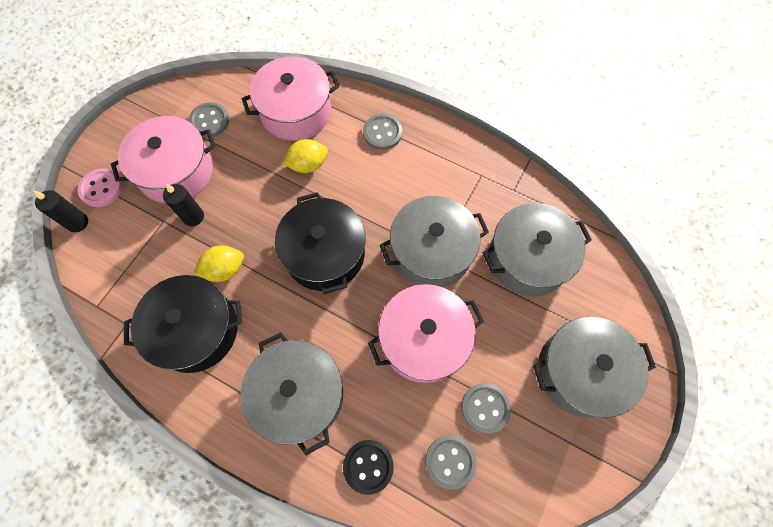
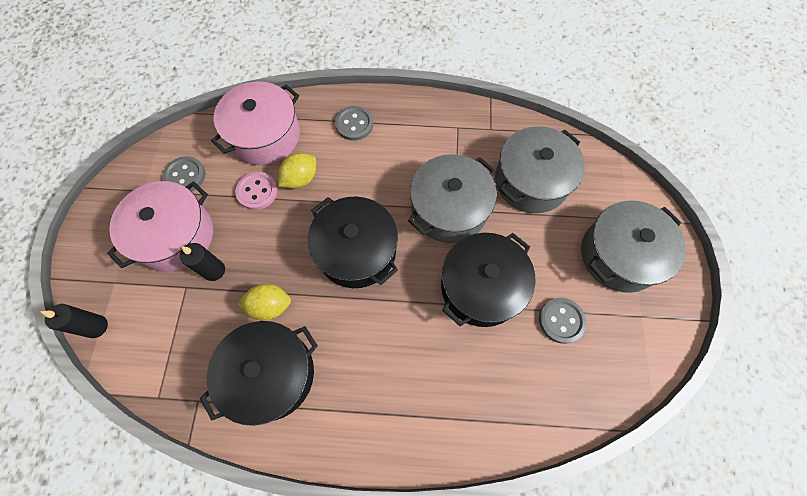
camera: 25 degrees left, 0 degrees up
(101, 189) = (105, 283): pink button -> pink button (257, 191)
(225, 269) = (270, 306): yellow lemon -> yellow lemon turned 45 degrees clockwise
(299, 395) = (398, 386): grey pot -> none
(368, 466) = (490, 419): black button -> none
(423, 339) = (481, 287): pink pot -> black pot
(450, 461) = (556, 380): grey button -> none

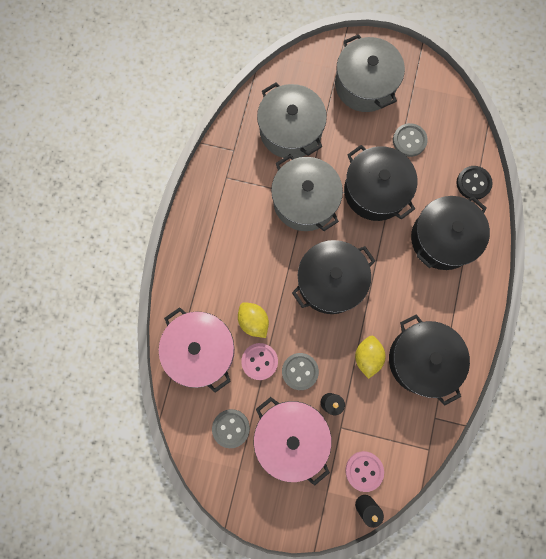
camera: 80 degrees left, 10 degrees up
(135, 320) = (364, 470): none -> pink button
(354, 124) = (205, 267): grey button -> grey button (300, 371)
(436, 382) = (442, 239): none -> black pot
(525, 418) = (473, 183): none -> black button

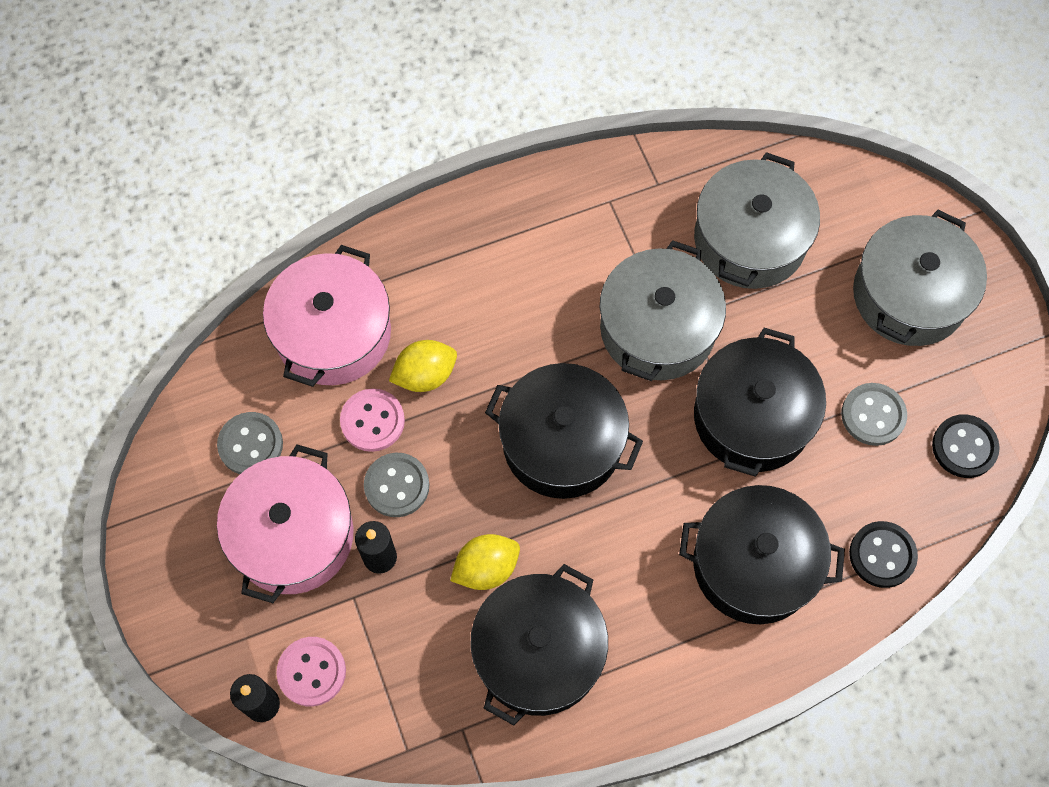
camera: 55 degrees right, 10 degrees down
(253, 321) = (425, 375): yellow lemon -> yellow lemon turned 45 degrees clockwise
(448, 115) = (964, 447): none -> black button

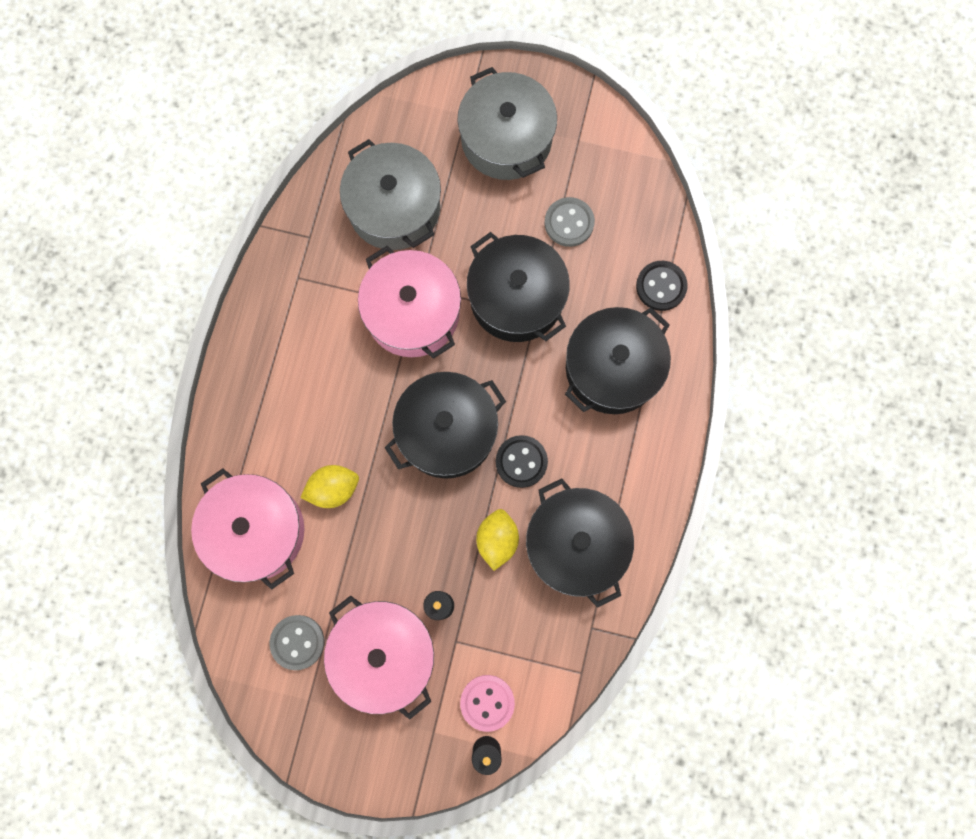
camera: 55 degrees left, 10 degrees up
(372, 421) = (341, 547): pink button -> none
(397, 486) = (399, 561): grey button -> none
(425, 375) = (333, 489): yellow lemon -> yellow lemon turned 60 degrees clockwise
(657, 328) = (412, 312): grey pot -> pink pot
(964, 447) = (628, 184): black button -> black button (521, 462)

